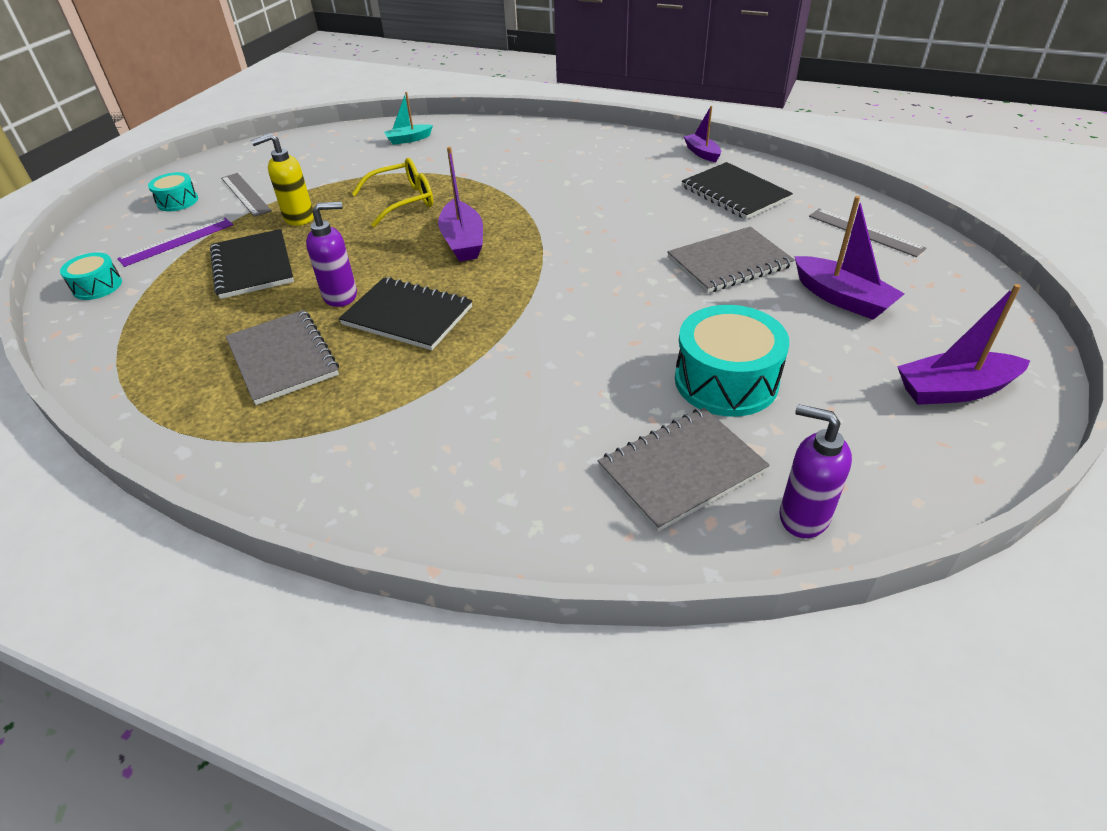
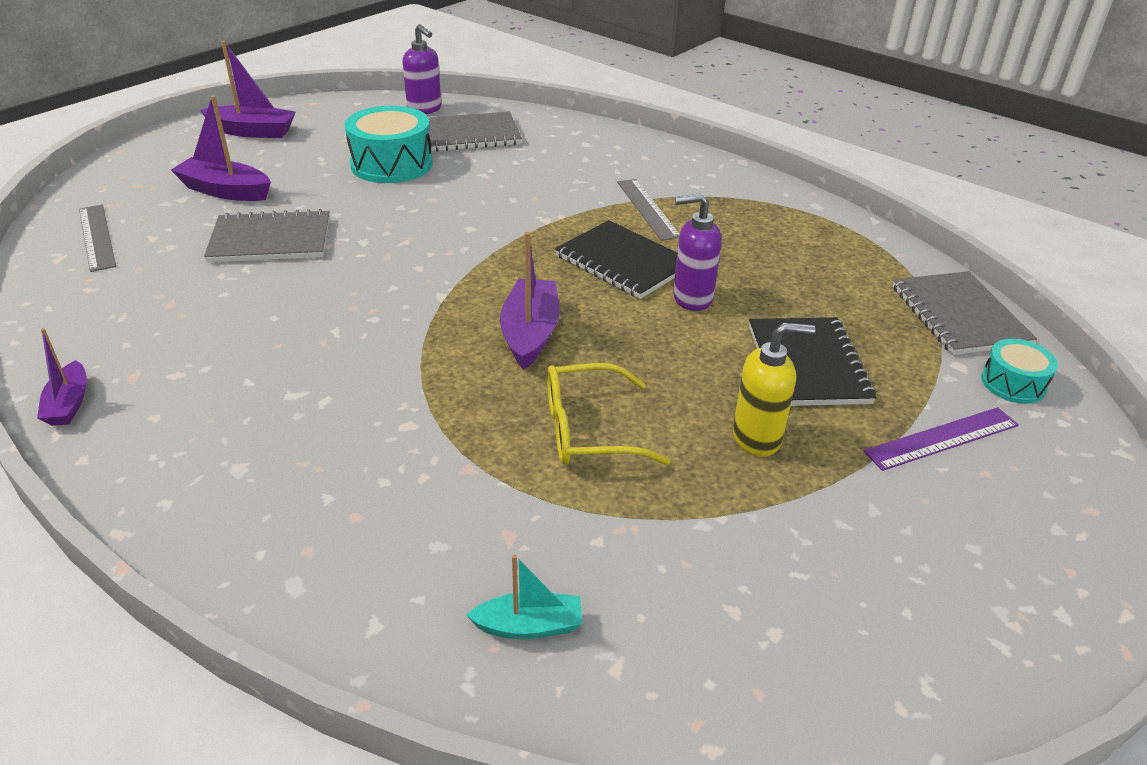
camera: 165 degrees left, 5 degrees down
(177, 201) = (996, 546): turquoise drum -> none
(245, 194) = (867, 529): grey ruler -> grey ruler (648, 209)
(283, 358) = (748, 251): grey notebook -> grey notebook (959, 315)
(735, 193) = (140, 318): black notebook -> none
(842, 298) = (225, 191): purple boat -> purple boat turned 45 degrees counterclockwise

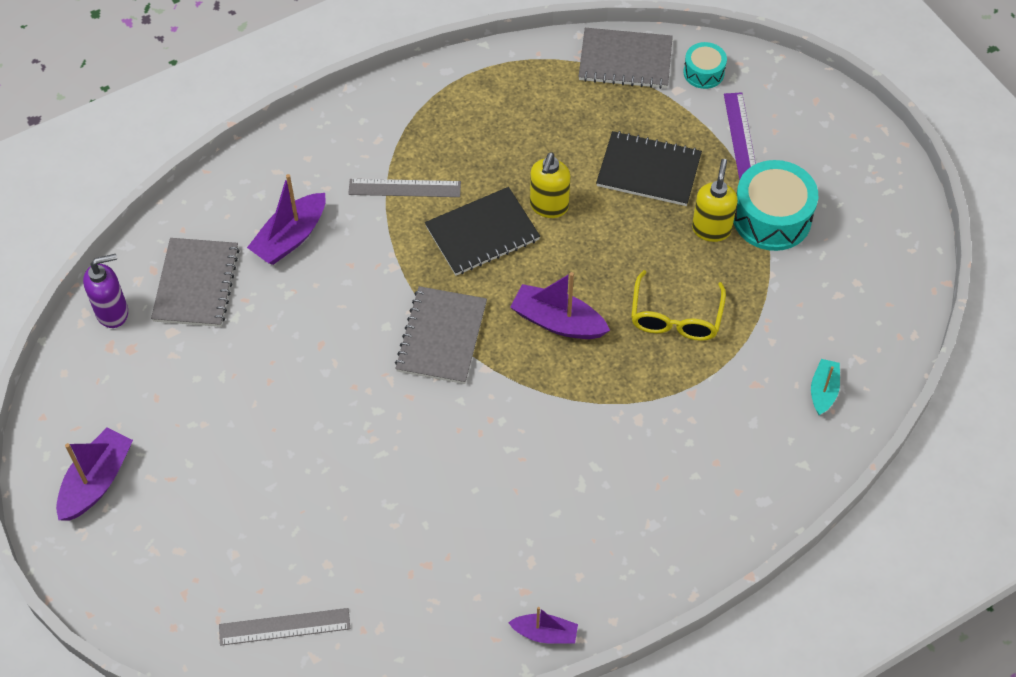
camera: 70 degrees left, 20 degrees up
(225, 191) = (232, 514): purple boat -> purple boat (290, 237)
(270, 240) = (347, 482): grey notebook -> grey notebook (441, 337)
(391, 164) = (234, 364): turquoise drum -> turquoise drum (772, 217)
(692, 298) = (549, 207): purple soap dispenser -> yellow soap dispenser

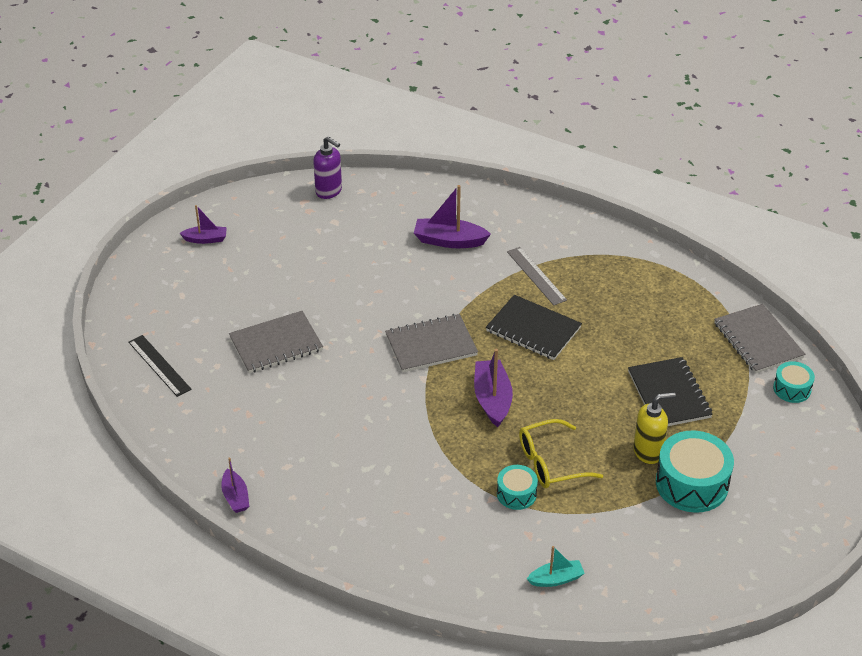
camera: 60 degrees right, 15 degrees down
(97, 481) = (206, 239): purple boat -> purple boat, size x0.61
(196, 284) = (378, 216): grey notebook -> grey notebook (276, 344)
(284, 627) = (159, 365): grey ruler -> black ruler
(549, 207) = (587, 354): yellow soap dispenser -> none
(698, 367) = (516, 494): none -> turquoise drum
(741, 136) = (752, 435): purple ruler -> none

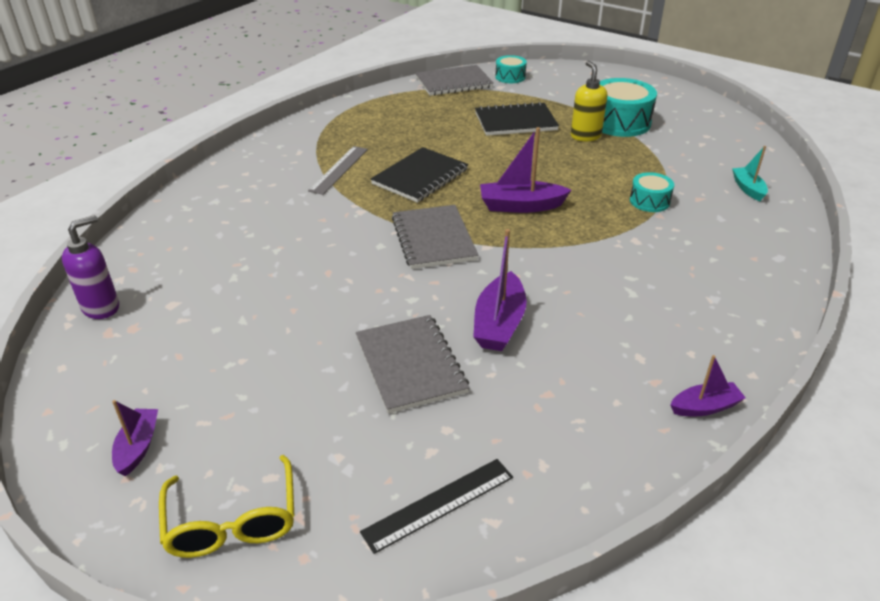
camera: 85 degrees left, 5 degrees down
(449, 241) = (257, 217): purple boat -> purple boat (499, 323)
(536, 275) = (339, 169): grey ruler -> grey ruler turned 45 degrees counterclockwise
(550, 463) = (606, 181): yellow glasses -> yellow glasses (232, 522)

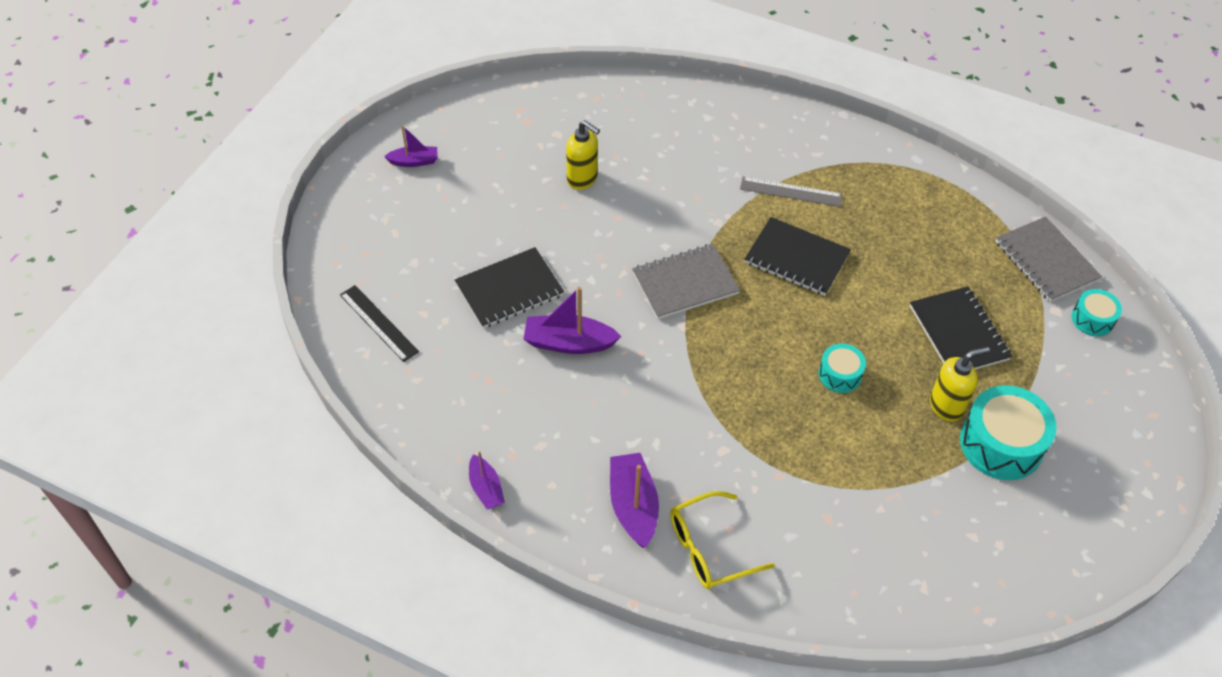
camera: 80 degrees right, 15 degrees up
(101, 307) = (546, 97): purple soap dispenser -> none
(232, 522) = (359, 223): yellow glasses -> yellow glasses (709, 549)
(258, 291) = (582, 179): none -> yellow soap dispenser
(410, 365) = (509, 290): grey notebook -> black notebook
(520, 206) = (763, 348): purple boat -> purple boat (633, 505)
(649, 201) = (807, 467): turquoise drum -> turquoise drum (840, 374)
(748, 189) = (867, 575): turquoise boat -> none

